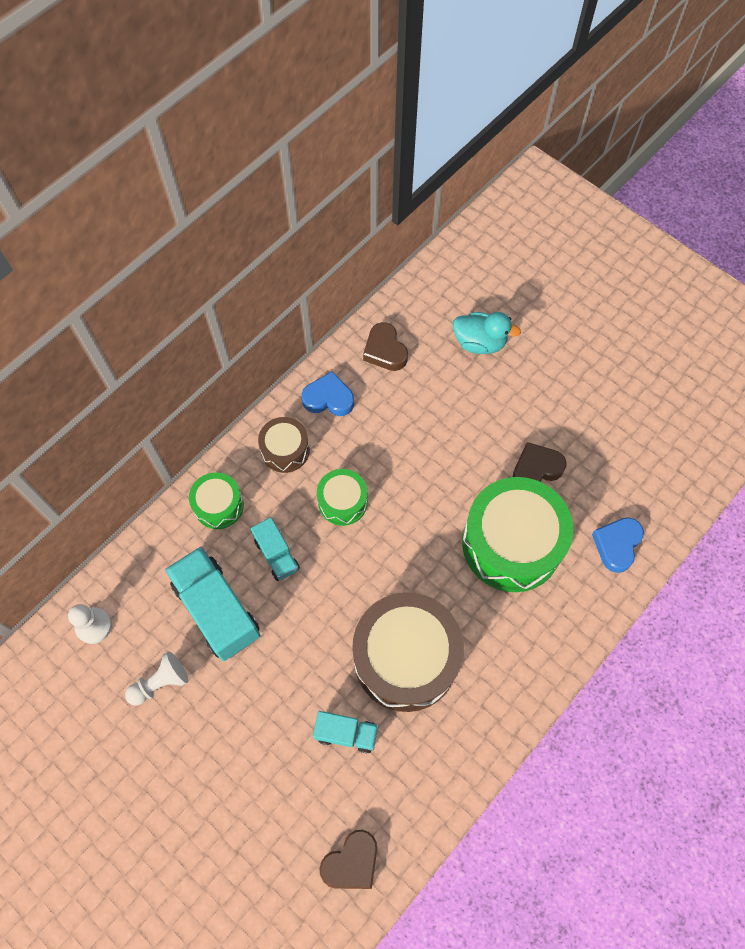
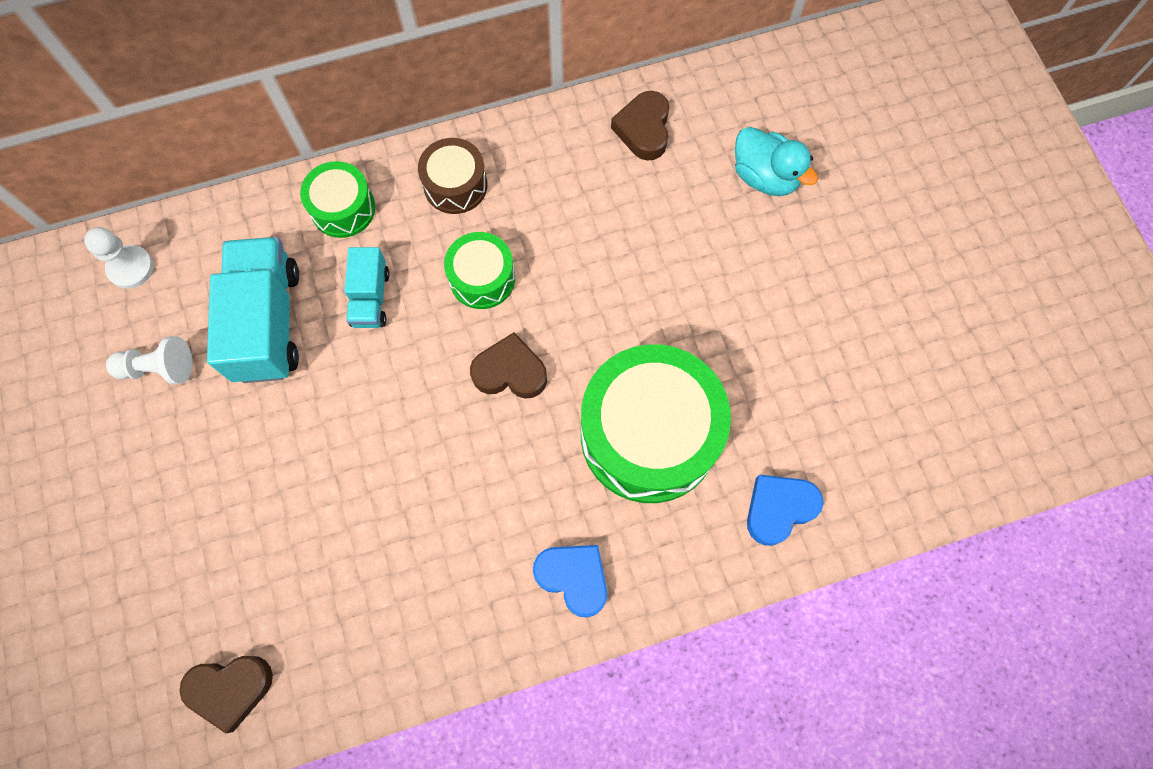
camera: 30 degrees right, 5 degrees up
(328, 398) = (542, 152): blue heart -> blue heart (573, 578)
(346, 733) = (317, 542): turquoise truck -> none
(405, 658) = (438, 496): brown drum -> none
(536, 469) = (737, 363): brown heart -> brown heart (510, 372)

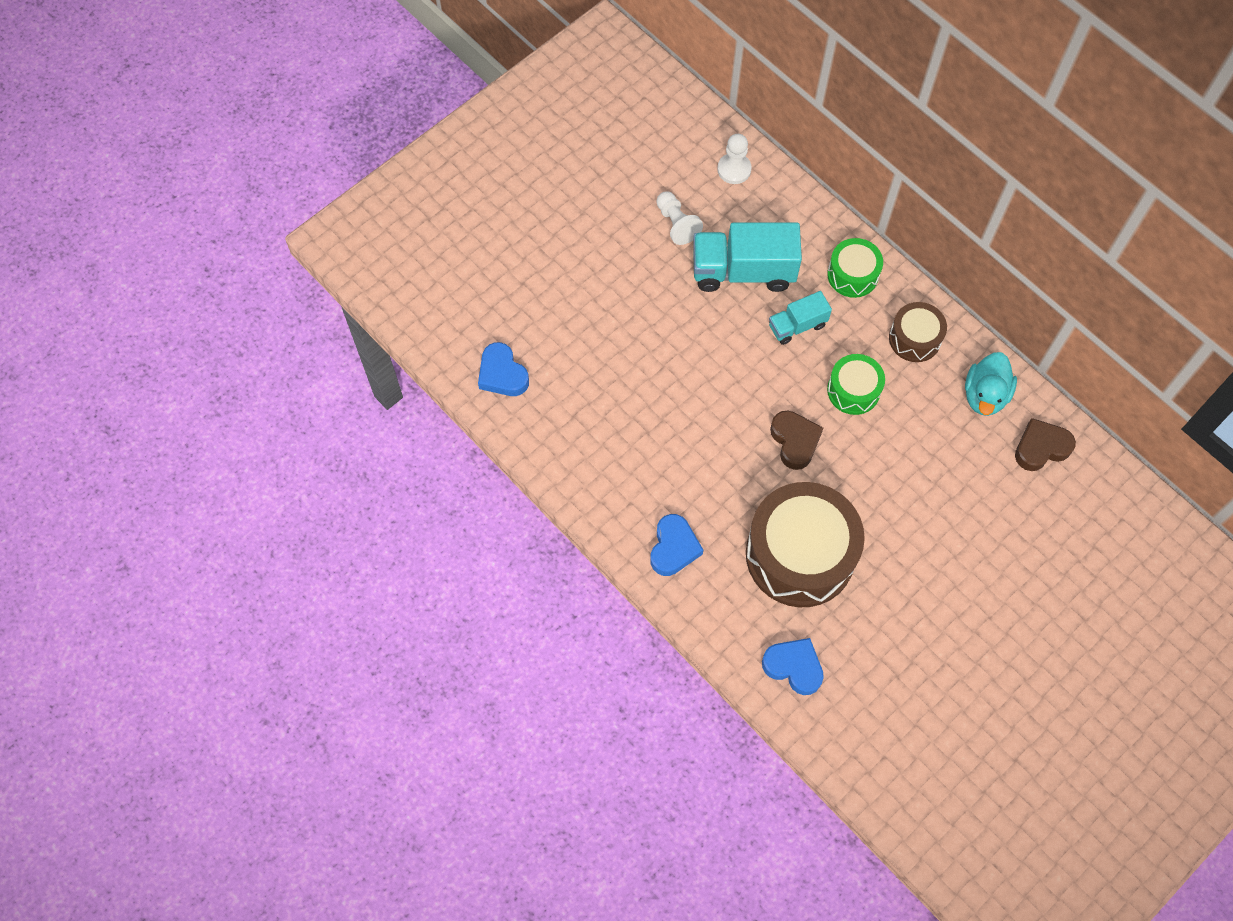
camera: 65 degrees right, 5 degrees down
(230, 689) = (502, 374): brown heart -> blue heart
(267, 323) = (743, 271): turquoise truck -> turquoise truck turned 150 degrees counterclockwise
(649, 435) = (800, 554): green drum -> brown drum
(765, 177) = (1055, 554): turquoise duck -> turquoise duck (985, 395)

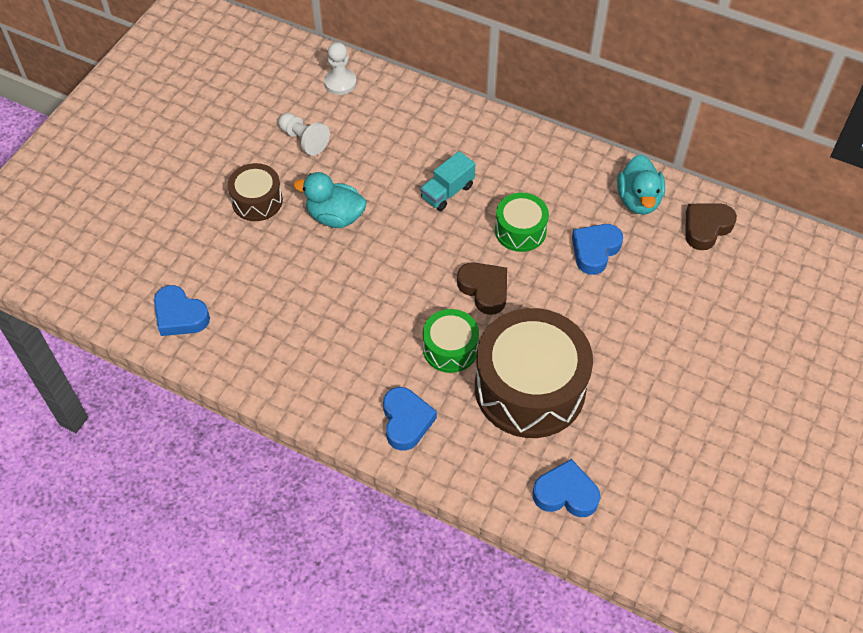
camera: 20 degrees left, 10 degrees down
(679, 317) = (335, 216): none -> turquoise duck
(743, 271) = (380, 161): turquoise truck -> none
(852, 275) = (480, 137): green drum -> green drum (450, 348)
(914, 338) = (557, 172): brown drum -> brown drum (257, 201)
(919, 436) = (595, 251): none -> blue heart

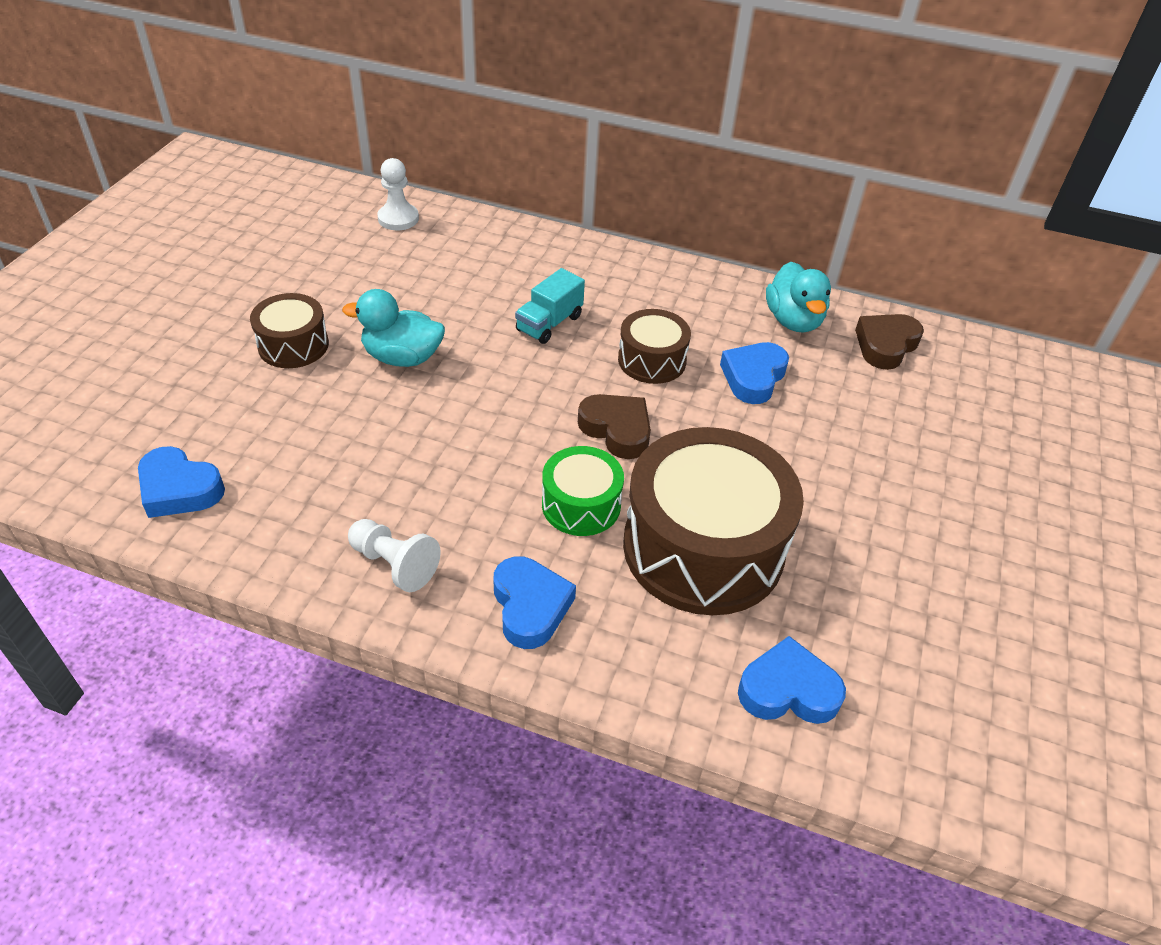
camera: 10 degrees left, 10 degrees down
(304, 140) = (354, 277): white pawn -> white pawn (394, 564)
(520, 230) = (652, 360): green drum -> brown drum

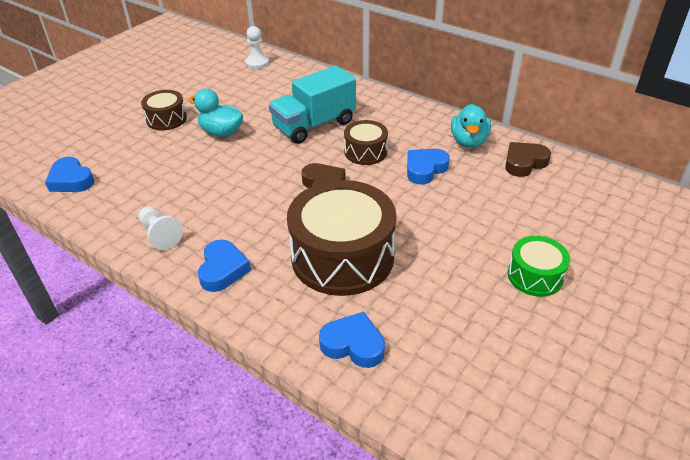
camera: 20 degrees right, 5 degrees down
(549, 323) = (314, 125): turquoise truck -> turquoise truck, size x1.82
(581, 505) = (281, 222): green drum -> green drum (535, 276)

